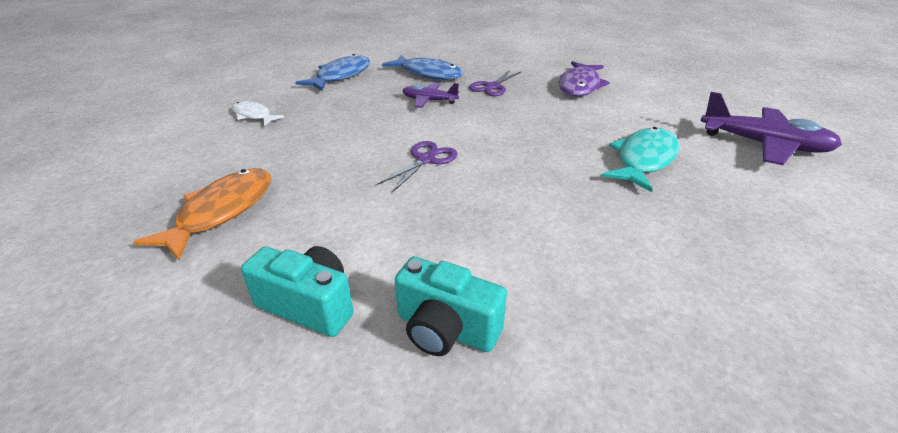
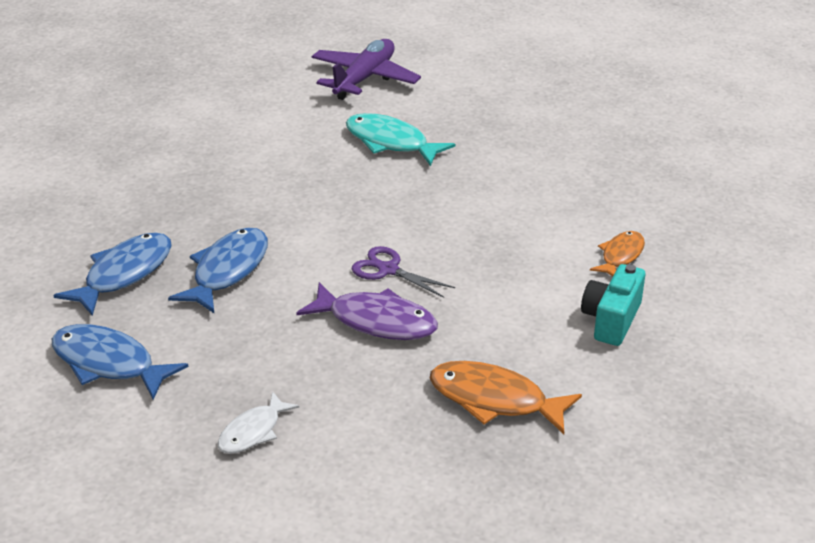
camera: 90 degrees left, 0 degrees up
(429, 101) = (227, 271): purple plane -> blue fish
(446, 329) = (620, 256): turquoise camera -> orange fish
(492, 87) = (190, 218): purple scissors -> none
(579, 86) = (202, 153): purple fish -> purple fish (376, 321)

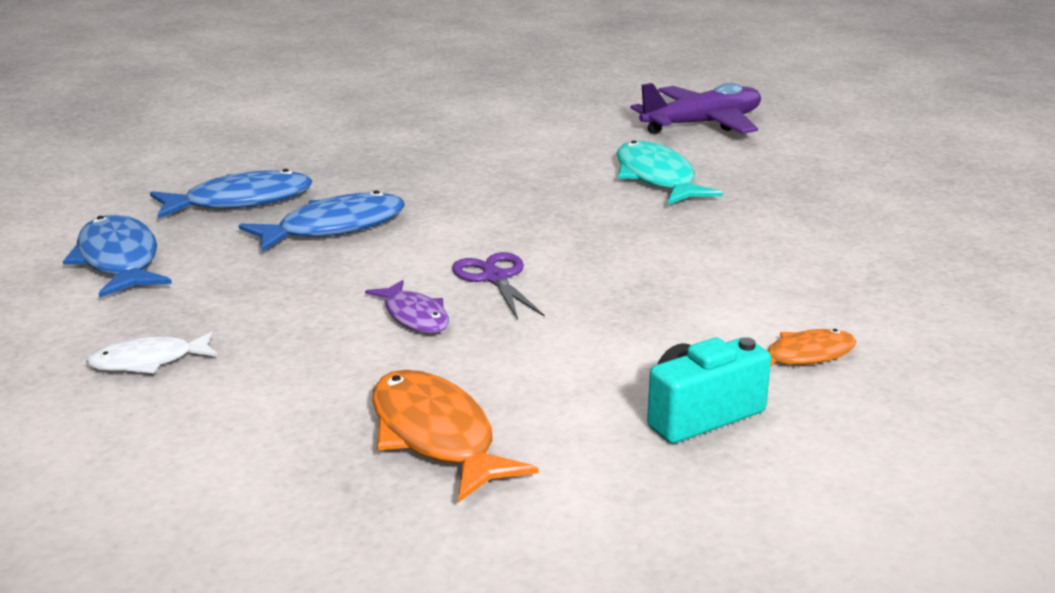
camera: 35 degrees right, 10 degrees down
(376, 321) = (414, 316): purple fish -> purple fish, size x0.61

